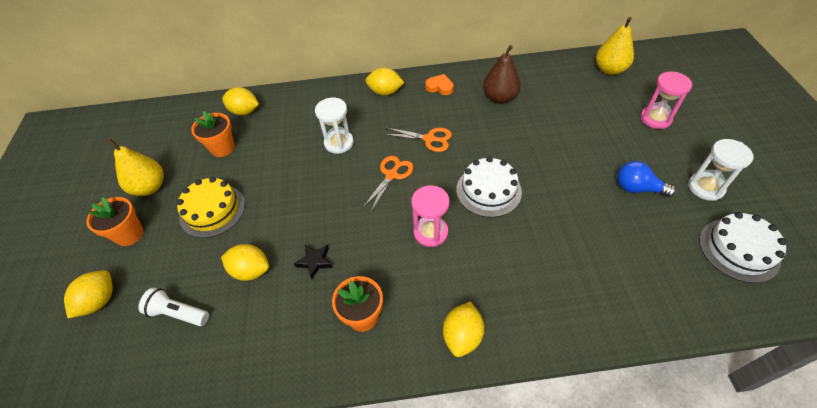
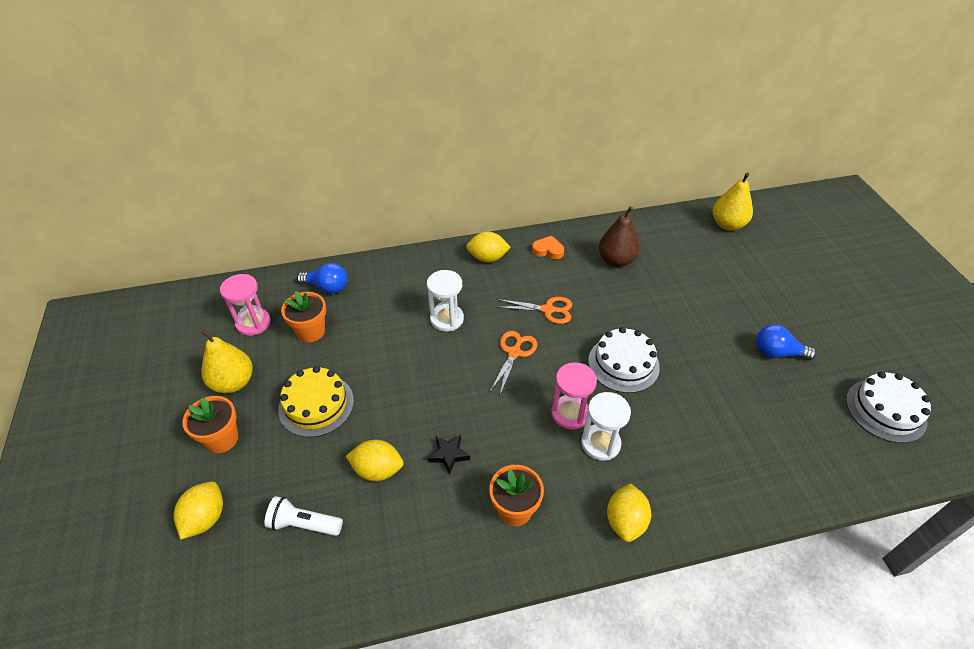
camera: 10 degrees left, 5 degrees down
(244, 111) = (327, 287): yellow lemon -> blue light bulb
(655, 119) = (783, 277): pink hourglass -> pink hourglass (253, 323)
(705, 187) = (844, 348): white hourglass -> white hourglass (600, 443)

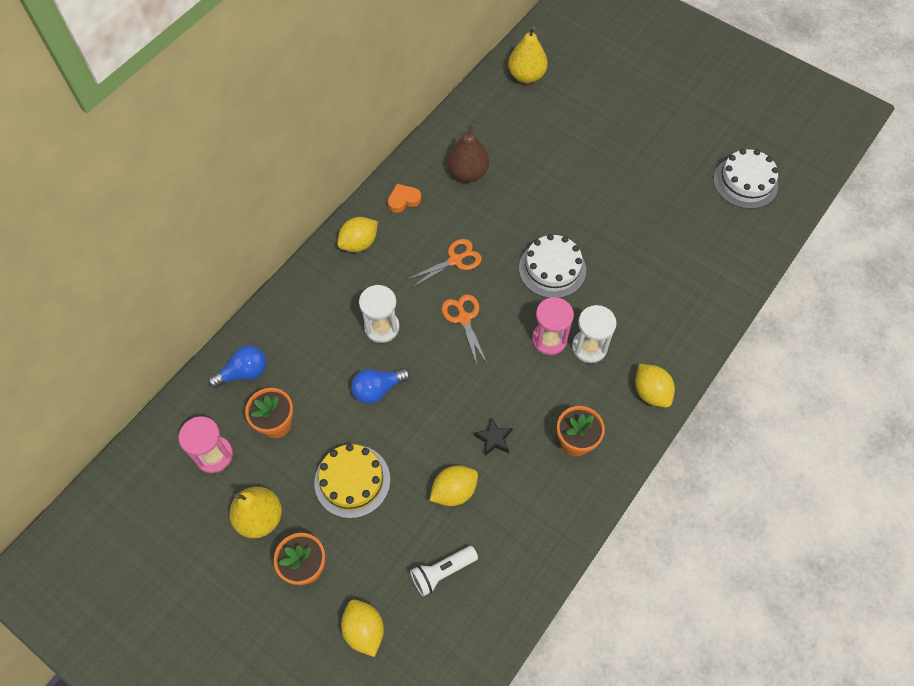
camera: 40 degrees left, 15 degrees up
(777, 353) = (648, 181): blue light bulb -> blue light bulb (377, 389)

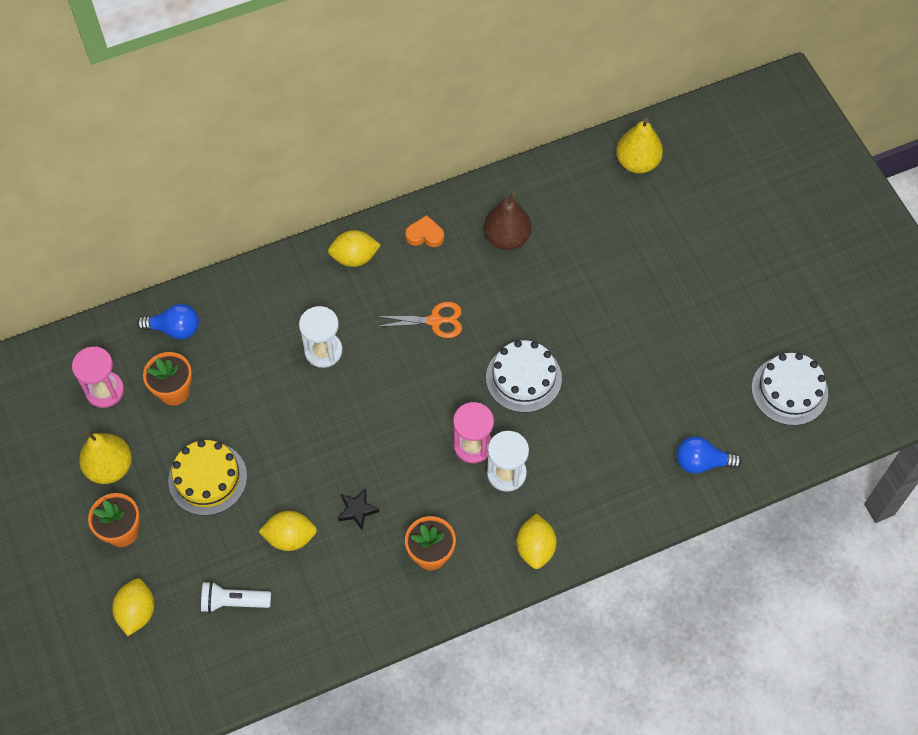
camera: 30 degrees right, 0 degrees up
(377, 389) = (282, 408): blue light bulb -> blue light bulb (701, 462)
(464, 318) = (405, 382): orange scissors -> none

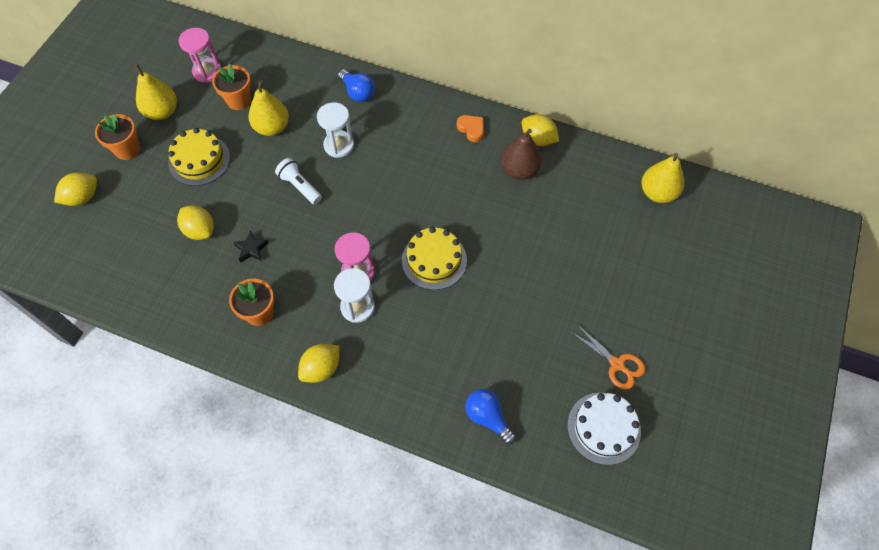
camera: 45 degrees right, 0 degrees up
(175, 329) = (278, 69): blue light bulb -> blue light bulb (357, 93)
(234, 602) = (131, 237): white flashlight -> white flashlight (300, 186)
(240, 388) = (272, 127): none -> yellow pear
(354, 257) = (416, 109): yellow lemon -> yellow lemon (538, 139)
(435, 321) = (420, 182): orange scissors -> orange scissors (617, 364)
(523, 378) = (434, 260): white cake -> yellow cake

